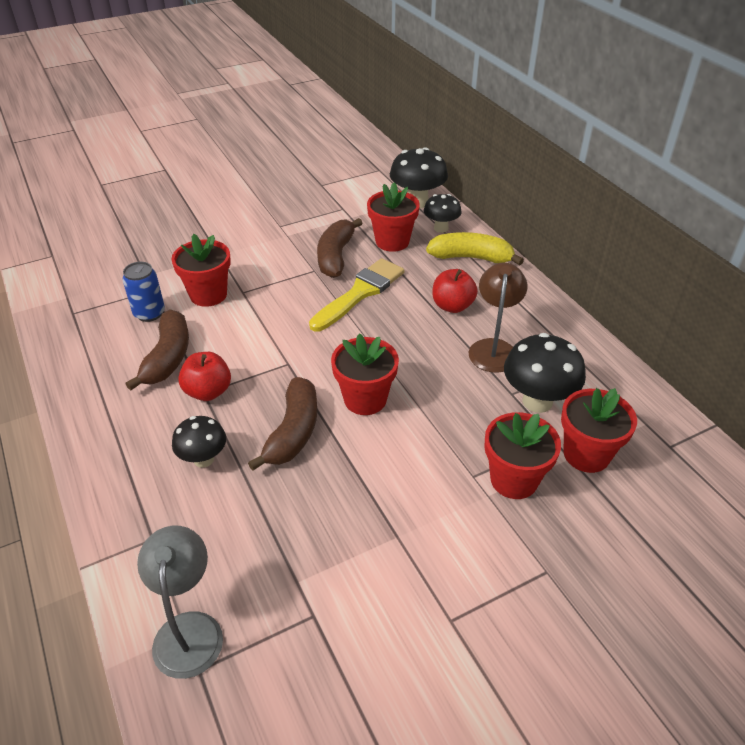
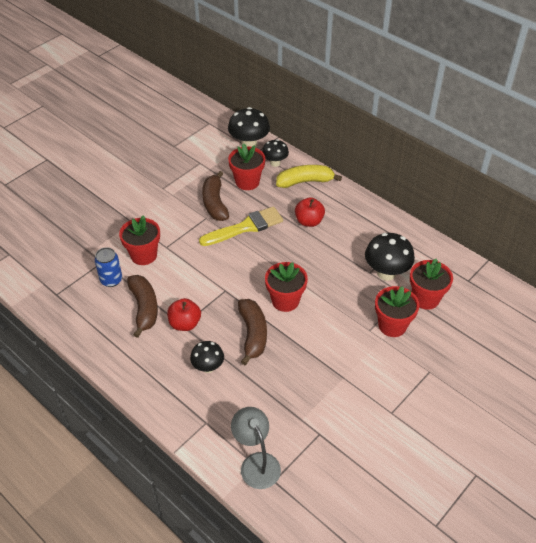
camera: 20 degrees left, 5 degrees up
(360, 293) = (245, 227): yellow brush -> yellow brush turned 45 degrees clockwise
(493, 348) = (347, 244): brown lamp -> none

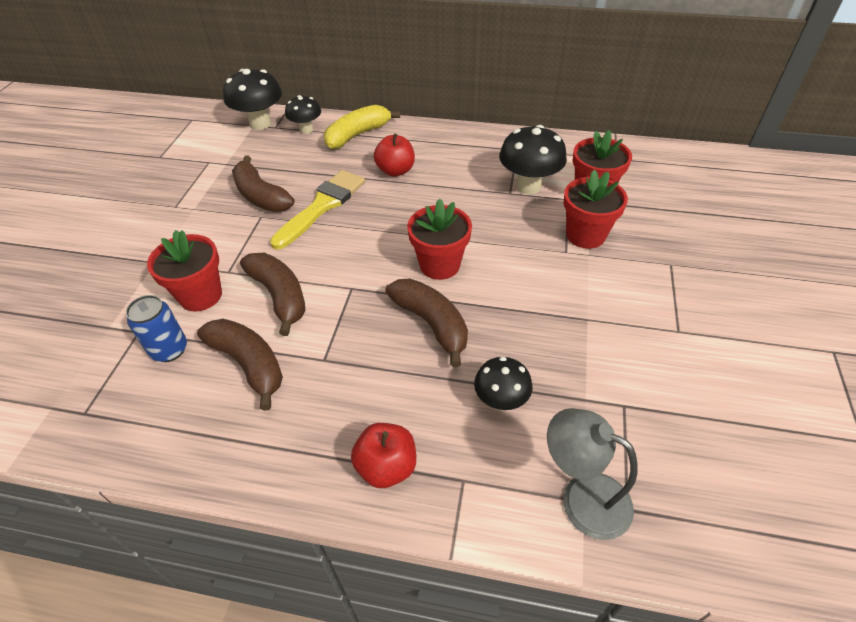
camera: 30 degrees left, 0 degrees up
(183, 276) = (279, 296): none -> brown banana
(185, 323) = (326, 356): red apple -> red apple (386, 467)
(208, 367) = (404, 398): black mushroom -> black mushroom (500, 401)
(247, 182) = (286, 159): red flower pot -> none

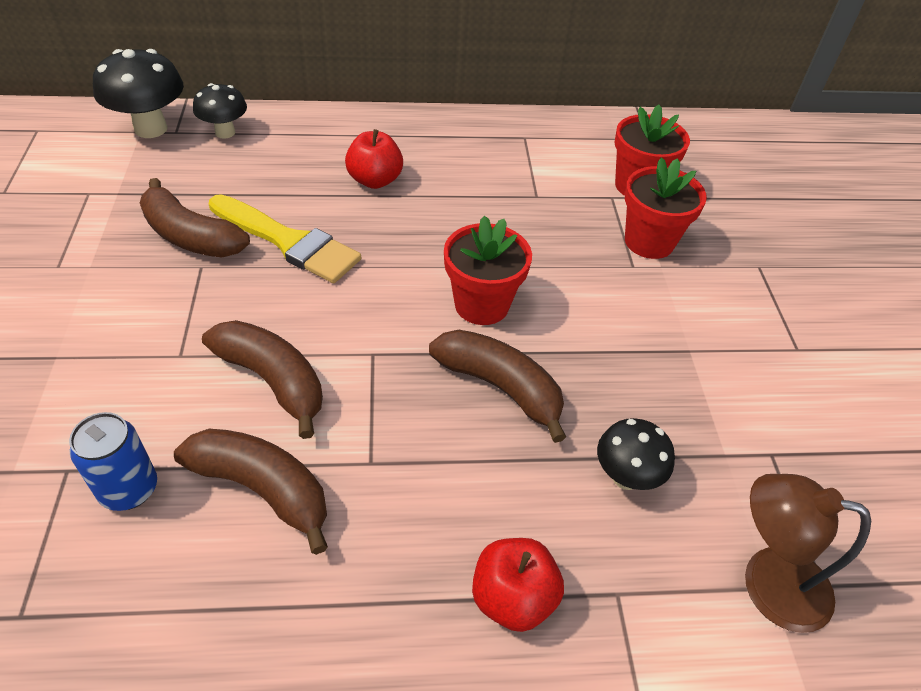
camera: 20 degrees left, 0 degrees up
(201, 295) = (149, 398): red flower pot -> none
(322, 206) = (288, 241): yellow brush -> yellow brush turned 105 degrees clockwise
(357, 135) = (303, 134): yellow banana -> none
(528, 186) = (557, 185): black mushroom -> none
(582, 497) = (767, 582): grey lamp -> brown lamp

